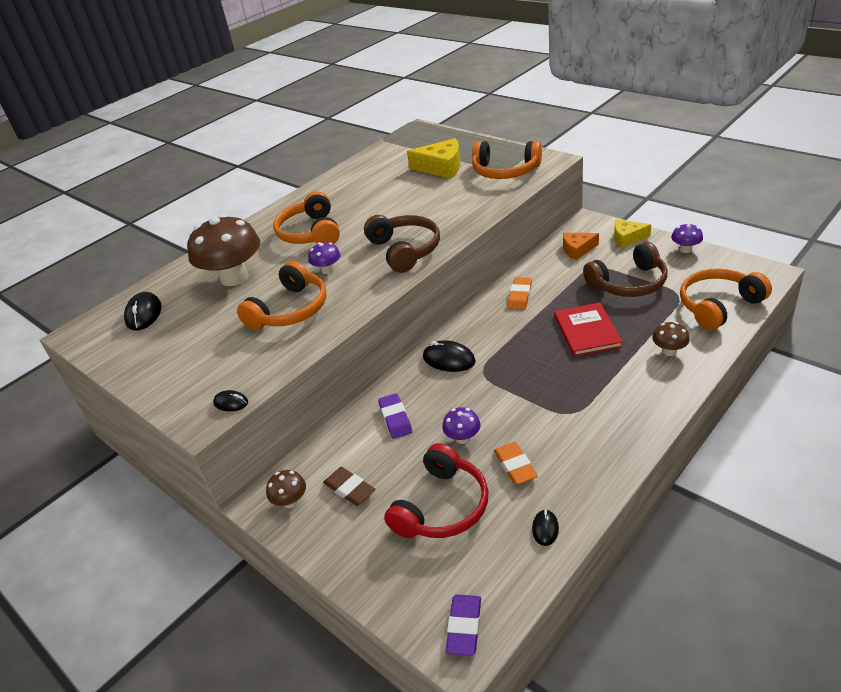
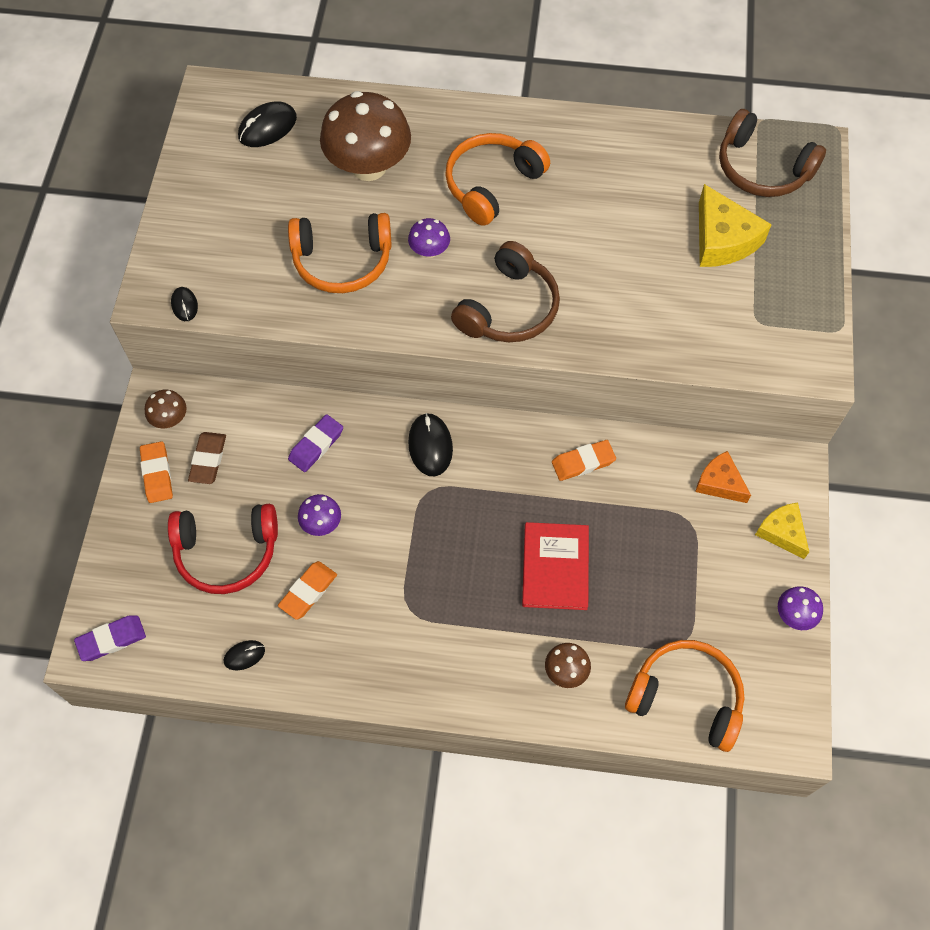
camera: 50 degrees right, 25 degrees up
(332, 529) = (157, 474): none -> orange eraser
(505, 171) = (755, 323): orange headphones -> none
(587, 331) = (555, 567): red book -> red book turned 45 degrees counterclockwise
(628, 283) = (677, 575): brown headphones -> brown headphones (762, 168)

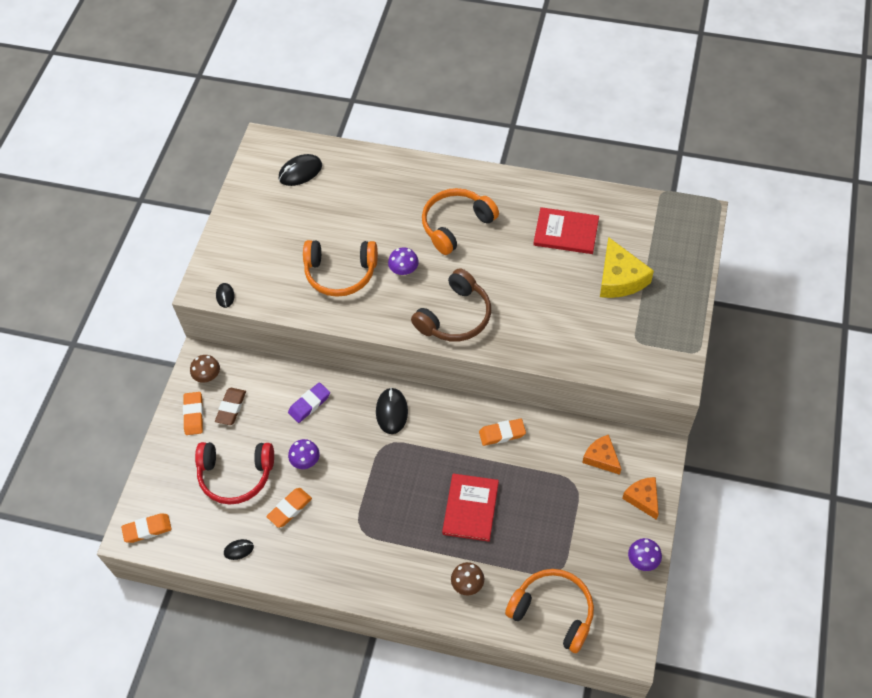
camera: 10 degrees right, 5 degrees down
(111, 639) = (147, 529): purple eraser -> orange eraser
(368, 166) = (369, 205): brown mushroom -> none
(641, 183) = (566, 232): none -> red book
(762, 168) = (657, 228): brown headphones -> none
(782, 532) = (643, 498): yellow cheese -> orange cheese

